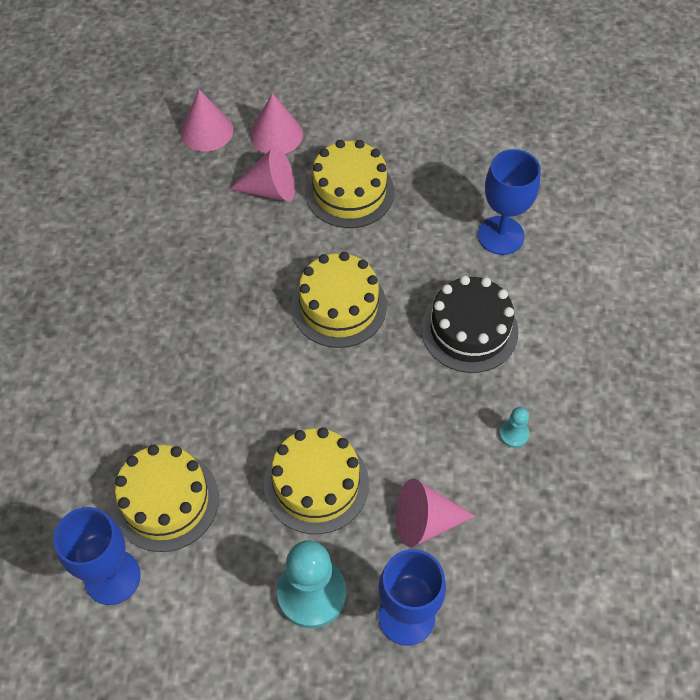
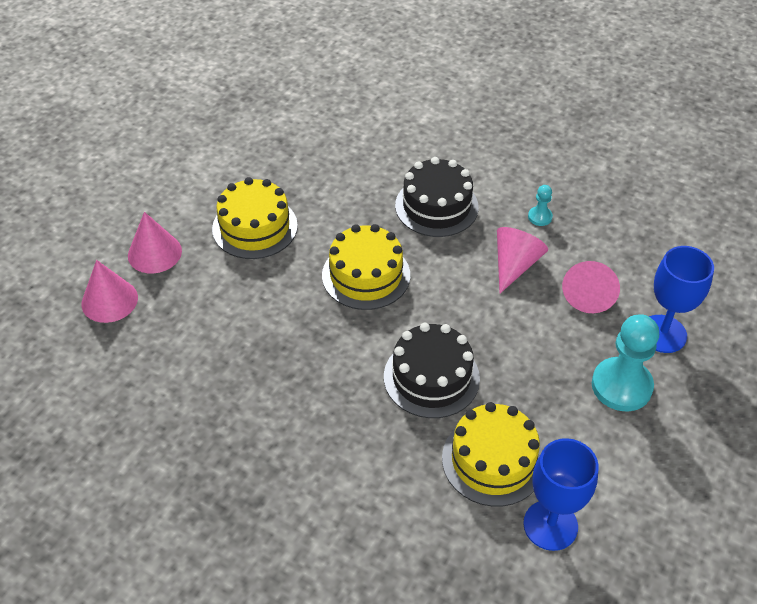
camera: 65 degrees left, 10 degrees down
(239, 411) = (431, 377): none -> black cake
(270, 190) = (213, 278): pink cone -> pink cone (515, 265)
(316, 483) = (526, 349): yellow cake -> none
(500, 235) = (362, 156): blue goblet -> none

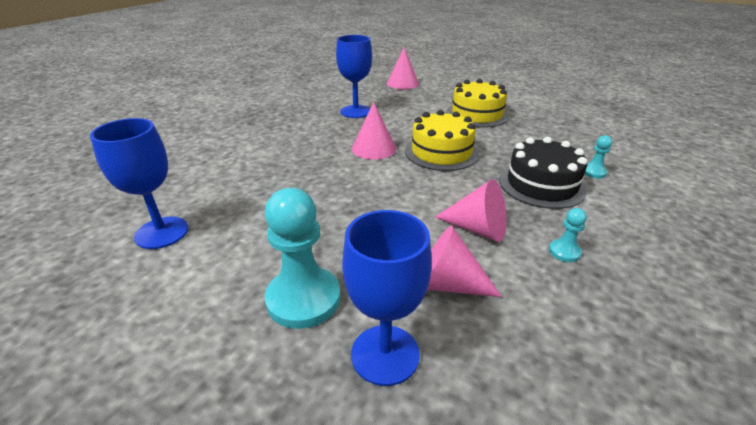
camera: 90 degrees right, 15 degrees down
(154, 253) = (442, 90): pink cone -> pink cone (374, 148)
(228, 362) = (355, 111): none -> blue goblet
(411, 163) = (593, 172): none -> turquoise pawn
(431, 377) = (334, 179): black cake -> none
(493, 460) = (242, 205): yellow cake -> none

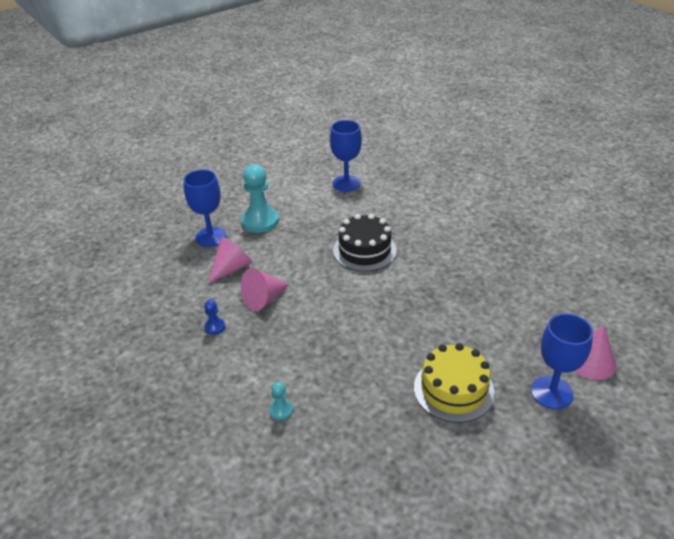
camera: 115 degrees right, 5 degrees up
(355, 111) = (499, 293): blue goblet -> blue goblet (551, 392)
(374, 148) = (406, 283): pink cone -> none
(441, 152) = (376, 322): yellow cake -> none
(541, 185) = (287, 360): black cake -> black cake (364, 250)
(564, 252) = (215, 327): turquoise pawn -> blue pawn

